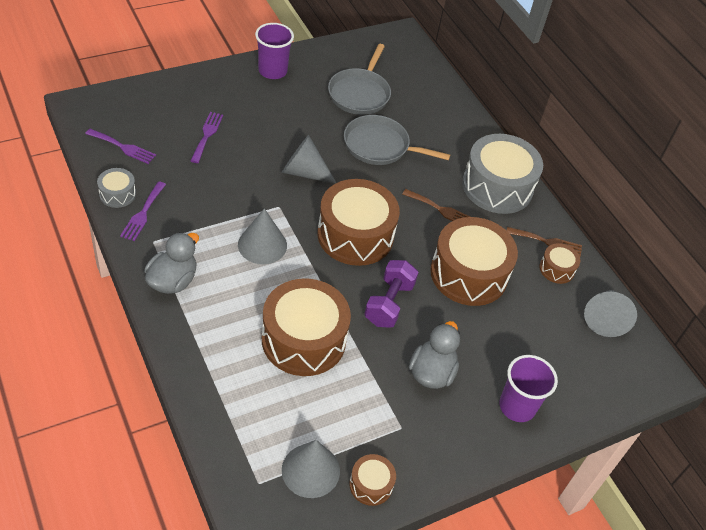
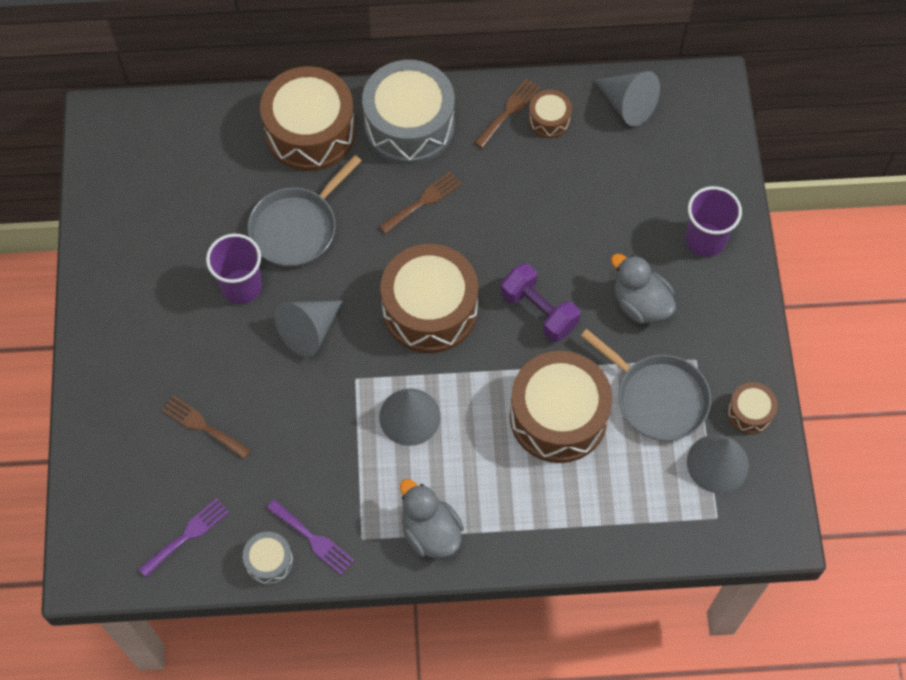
camera: 60 degrees left, 15 degrees up
(207, 135) = (202, 426): purple fork -> brown fork
(272, 71) = (109, 307): purple cup -> purple cup (241, 286)
(360, 93) = (194, 215): grey pan -> grey pan (658, 398)
(468, 274) = (525, 212): brown drum -> brown drum (310, 131)

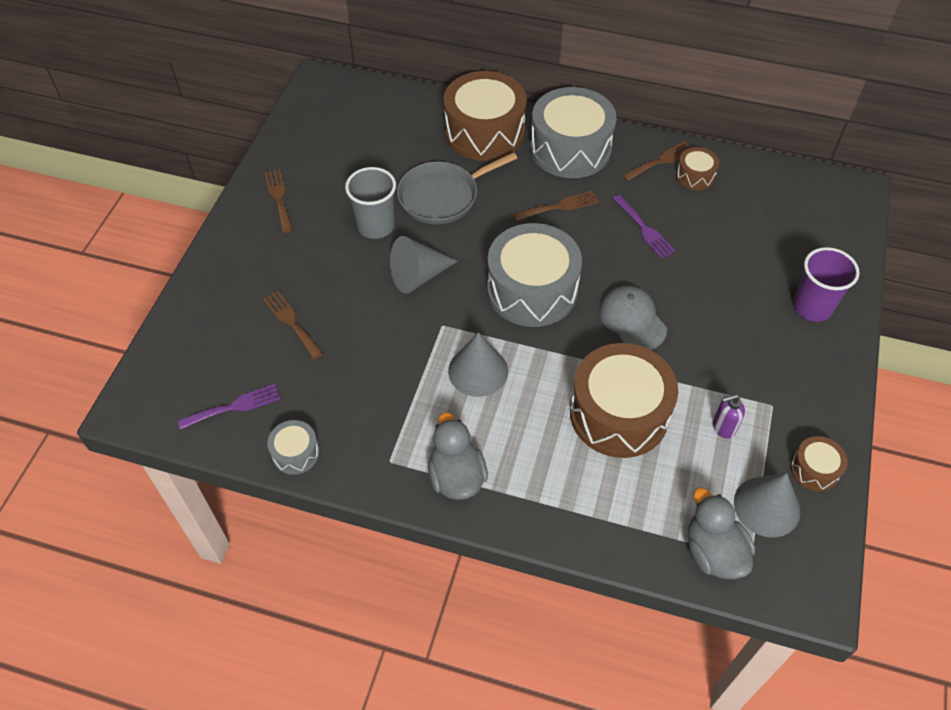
camera: 20 degrees right, 10 degrees down
(123, 285) = (279, 198): none -> brown fork
(241, 286) = (376, 226): purple cup -> grey cup
(313, 539) = (344, 447): purple fork -> purple fork (644, 229)
(430, 309) = (532, 290): brown drum -> grey drum
(539, 311) = (632, 320): purple dumbbell -> grey cap
(627, 105) = (771, 183): grey cone -> none
(640, 304) = (732, 342): grey duck -> grey duck (713, 552)
(658, 398) = (723, 427): grey pan -> purple soap dispenser

